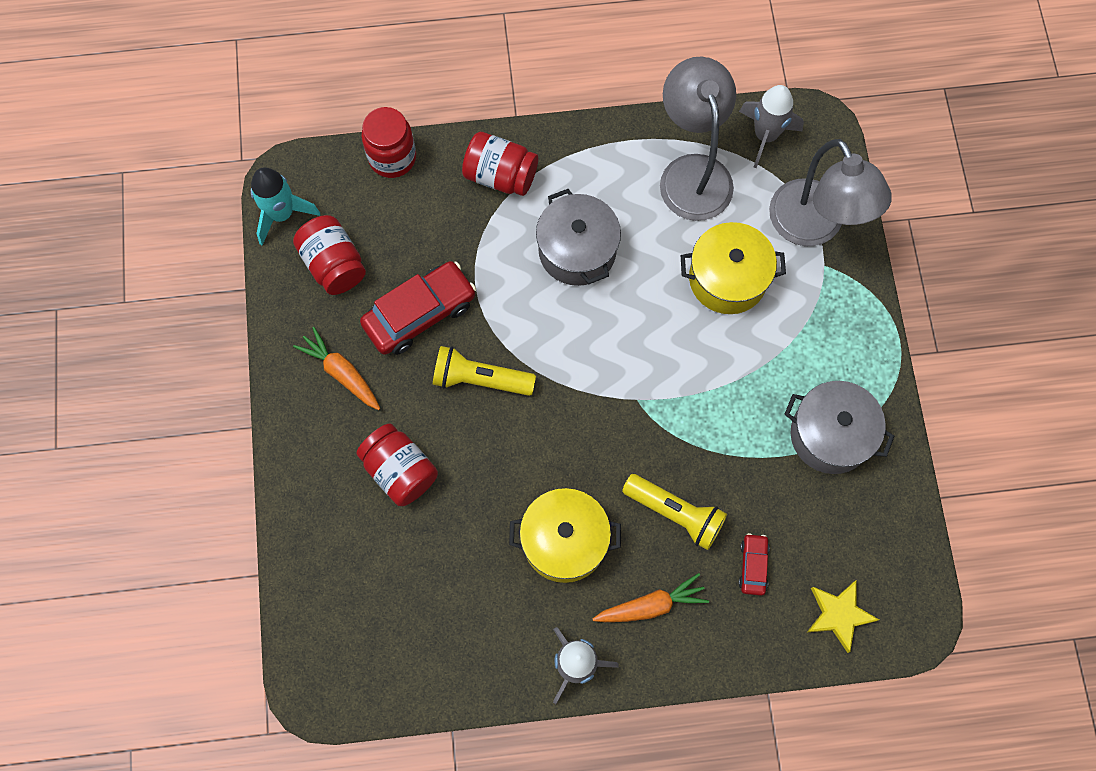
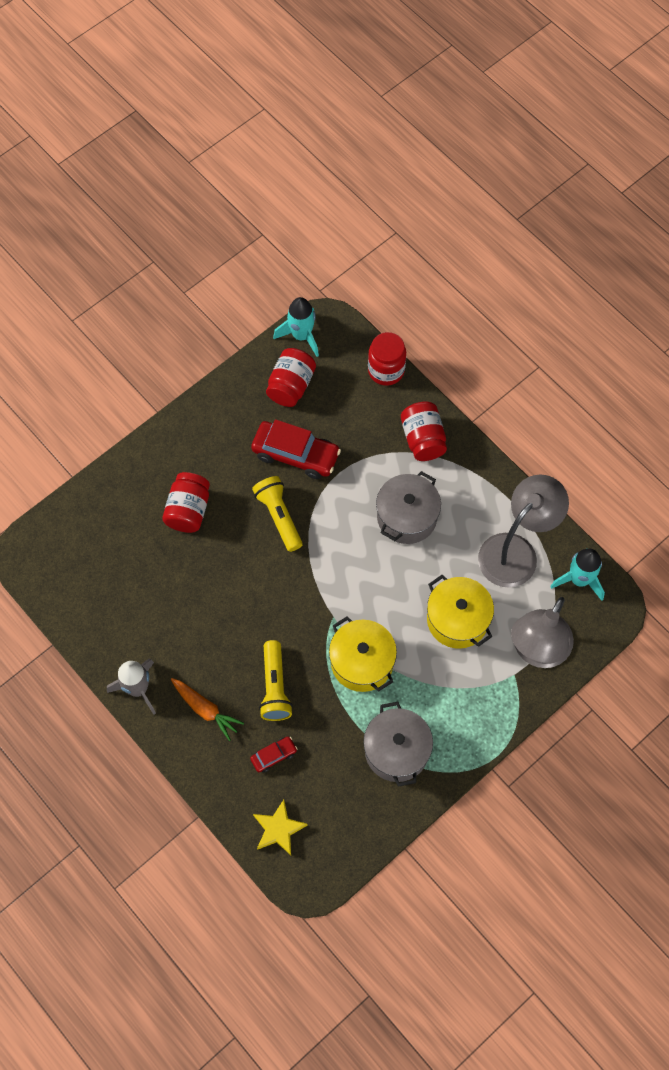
camera: 55 degrees right, 5 degrees down
(341, 372) = (226, 436): orange carrot -> none
(564, 541) = (211, 632): yellow pot -> yellow pot (362, 662)
(765, 136) = (579, 580): grey rocket -> turquoise rocket

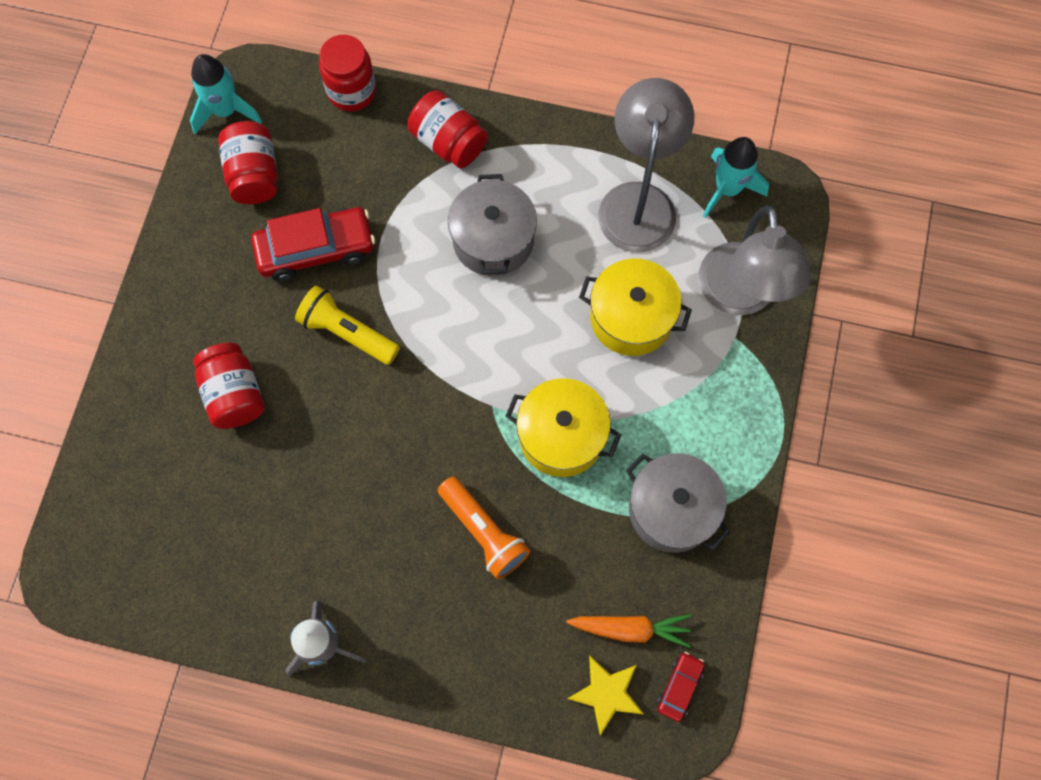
camera: 35 degrees left, 5 degrees up
(206, 710) = (423, 614): orange carrot -> orange carrot (631, 629)
(274, 755) = (540, 612): red car -> red car (679, 687)
(275, 687) = (484, 532): yellow flashlight -> orange flashlight

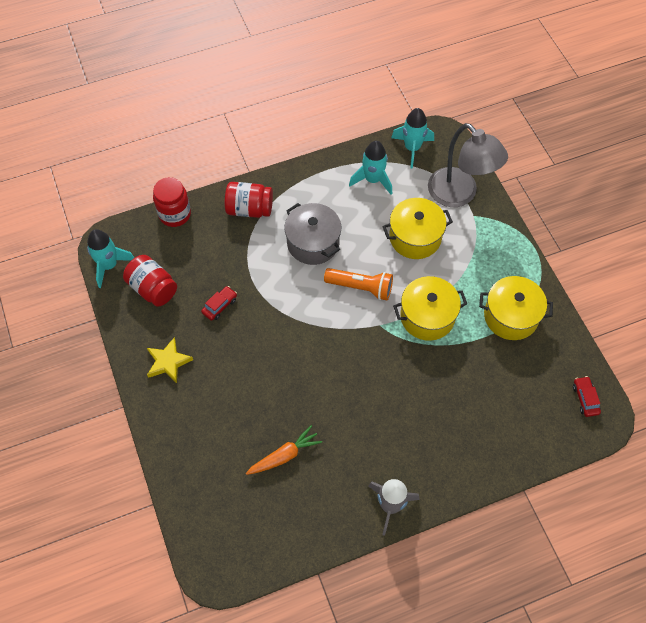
camera: 35 degrees left, 10 degrees down
(234, 394) = (234, 409): red jar -> none
(316, 249) = (219, 306): red car -> red car, size x0.49
(347, 333) = (272, 337): yellow flashlight -> none
(484, 532) = (427, 390): orange flashlight -> orange flashlight (361, 287)
(606, 693) = (553, 427): yellow star -> yellow star (168, 362)
(631, 629) = (539, 387): orange carrot -> orange carrot (284, 455)
(638, 201) = (372, 180): grey lamp -> turquoise rocket
(672, 509) = (511, 316): grey pot -> yellow pot

